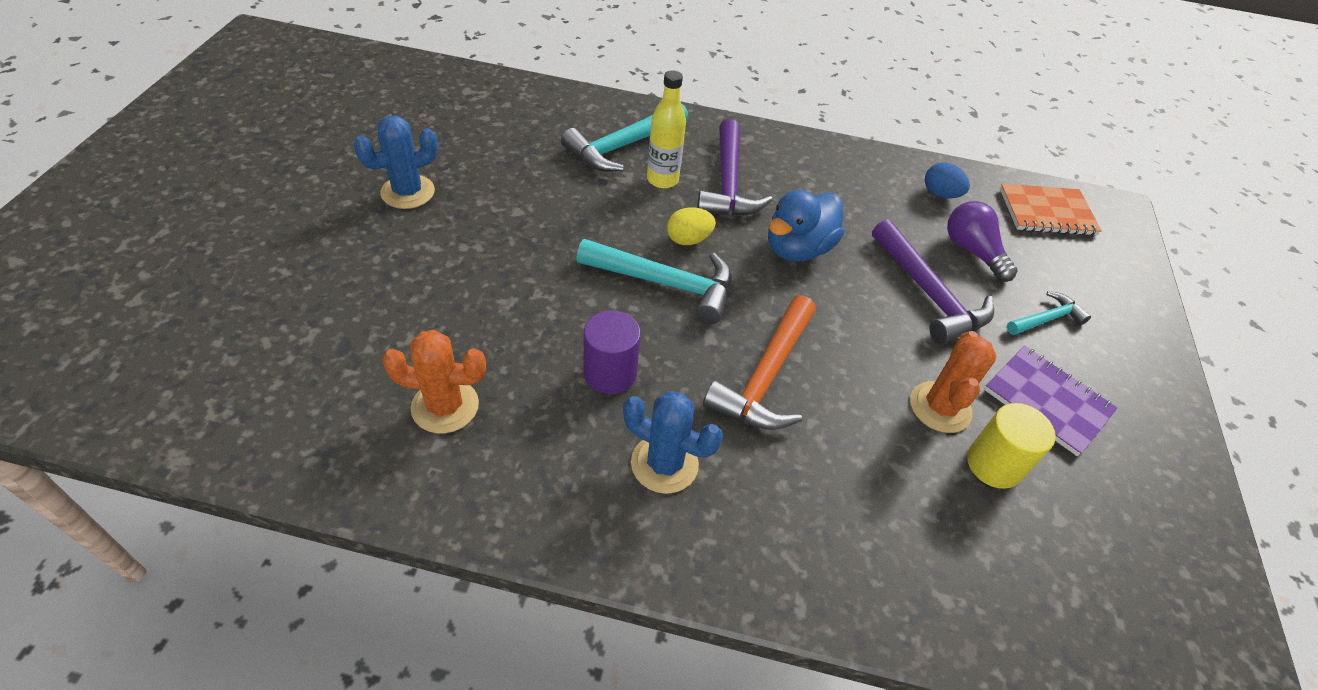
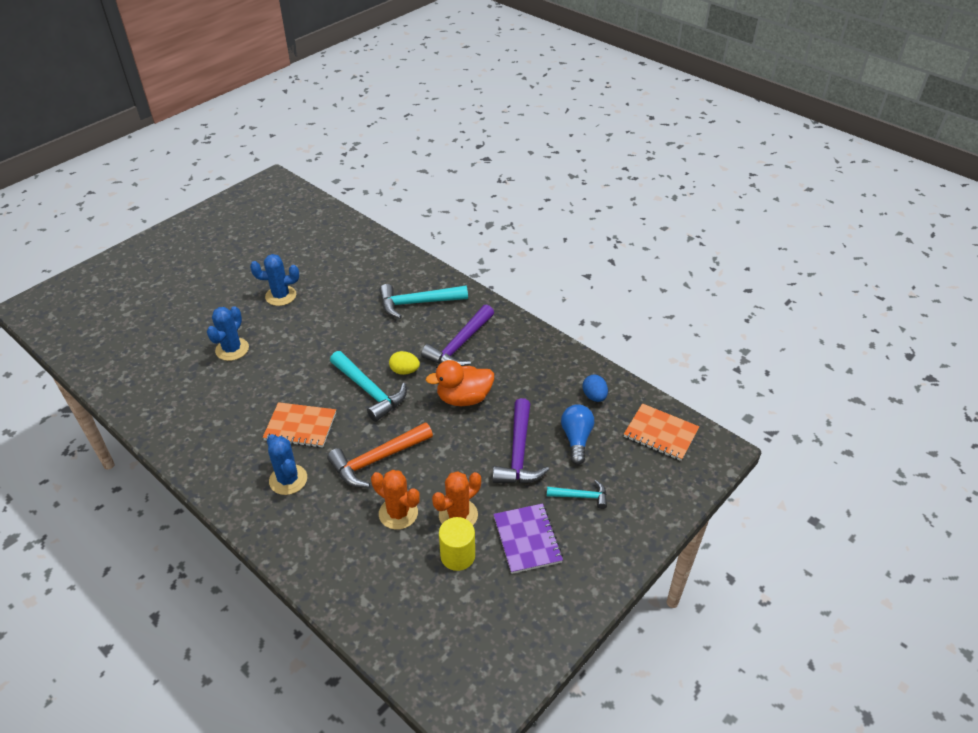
camera: 35 degrees right, 5 degrees down
(392, 295) = (232, 349): none -> blue cactus
(445, 406) = (214, 412): orange cactus -> orange cactus (398, 513)
(610, 373) = (300, 426): purple cylinder -> orange notebook
(662, 180) = (422, 331): yellow bottle -> none
(797, 249) = (464, 398): blue duck -> orange duck
(972, 251) = (576, 439): purple light bulb -> blue light bulb

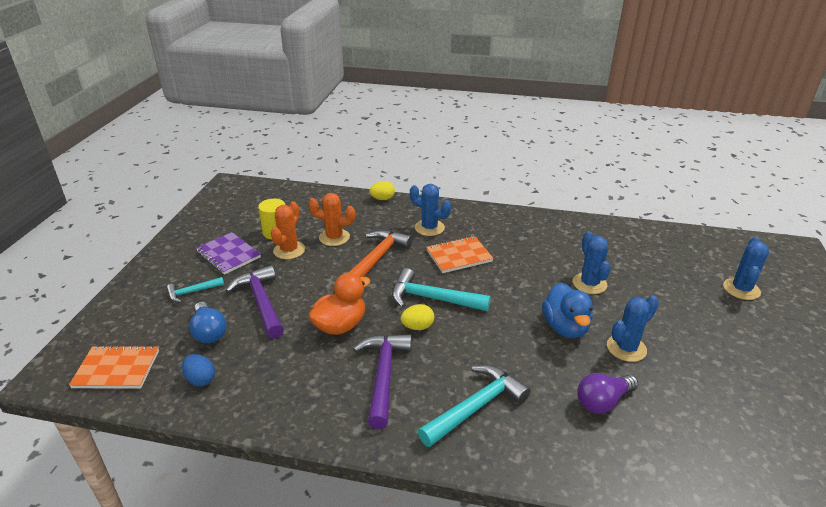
camera: 150 degrees right, 10 degrees down
(135, 297) = (741, 289): none -> blue cactus
(291, 561) = (382, 199): none -> yellow egg
(300, 325) = (565, 327): none -> blue duck
(339, 276) = (603, 401): none -> purple light bulb

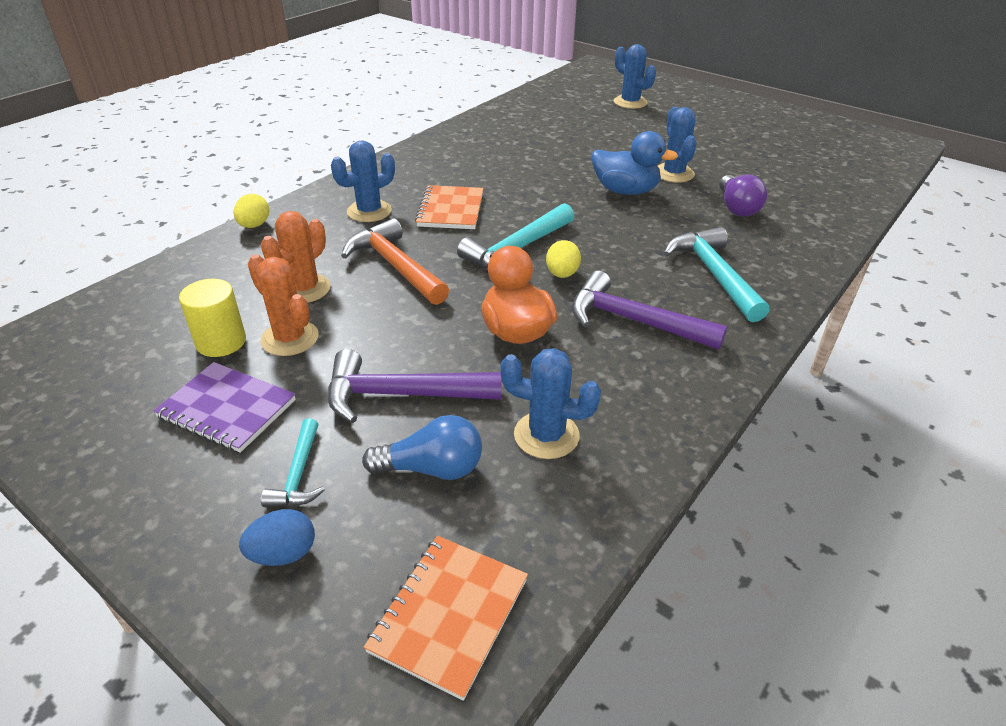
camera: 65 degrees left, 5 degrees up
(200, 379) = (545, 496): blue egg -> blue egg (283, 554)
(228, 254) = (227, 409): purple notebook -> purple notebook turned 45 degrees clockwise
(589, 283) = (568, 157): blue cactus -> blue cactus (546, 435)

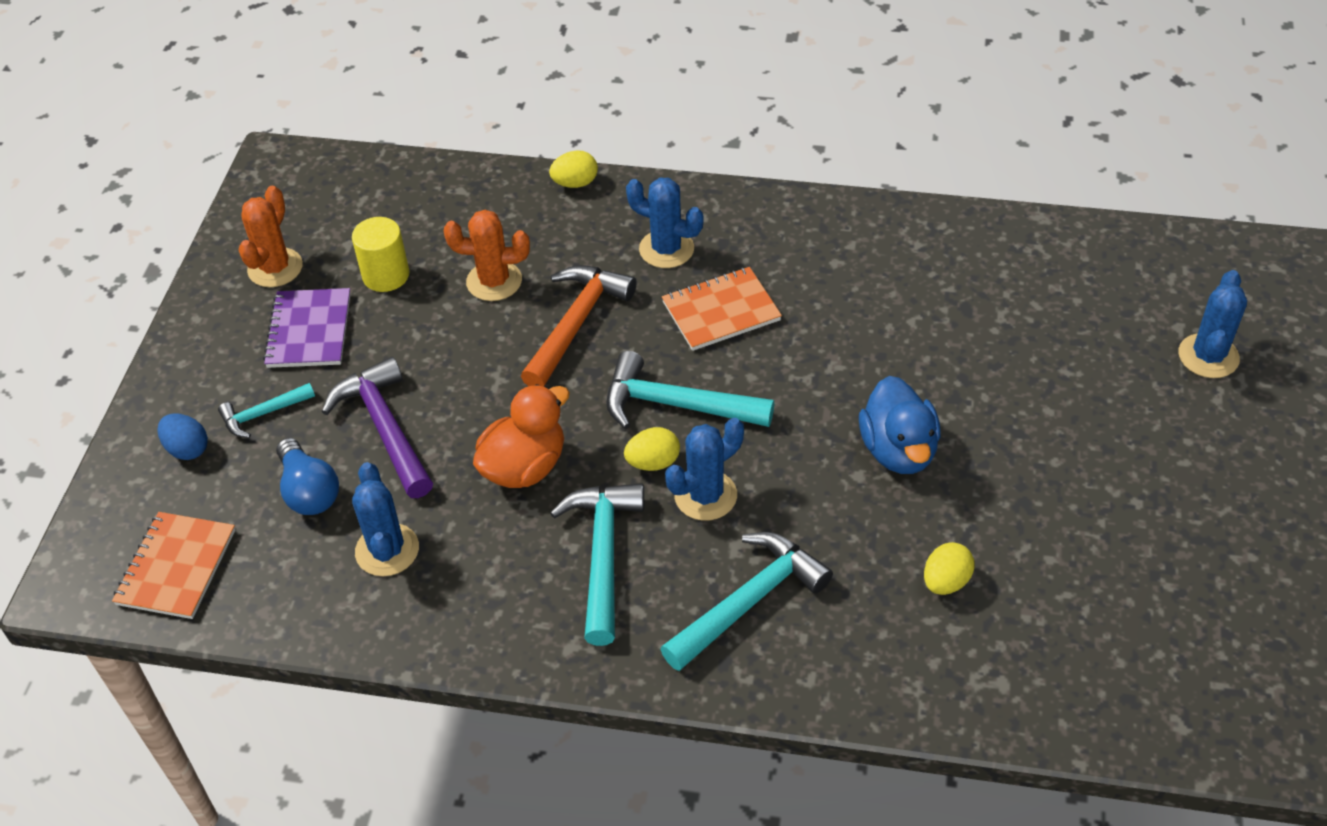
camera: 65 degrees right, 10 degrees up
(290, 338) = (416, 315): orange cactus -> orange cactus (275, 268)
(449, 615) = (176, 567): orange notebook -> orange notebook turned 75 degrees counterclockwise
(634, 321) = (603, 556): purple hammer -> turquoise hammer
(673, 173) = (994, 484): blue cactus -> blue cactus (705, 495)
(736, 207) = (946, 581): purple light bulb -> yellow egg

